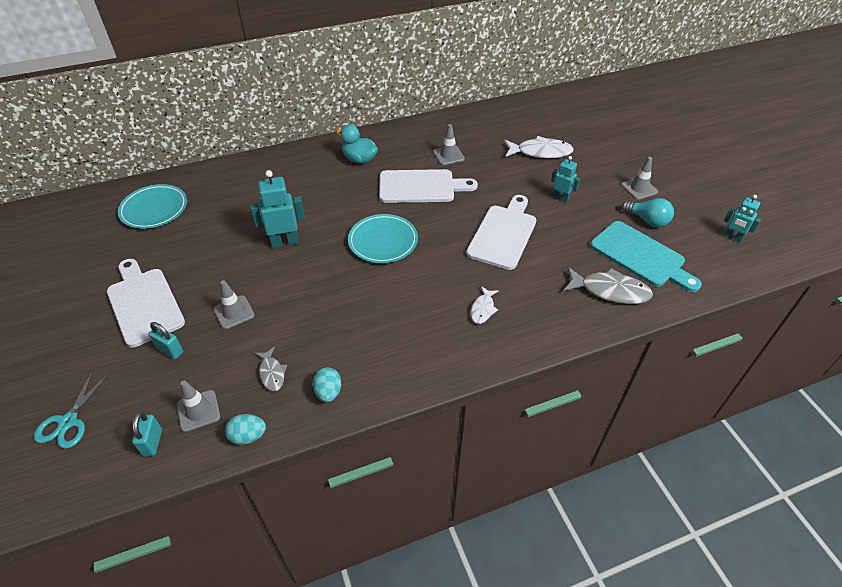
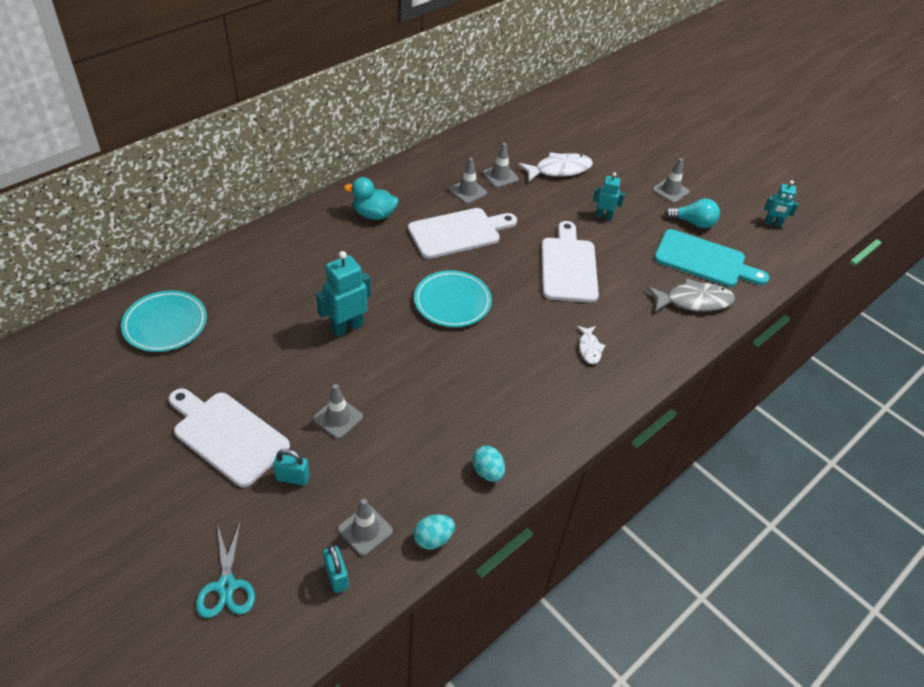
camera: 25 degrees left, 0 degrees up
(272, 373) = (419, 470): grey fish -> none
(484, 148) = (500, 176): none -> grey traffic cone

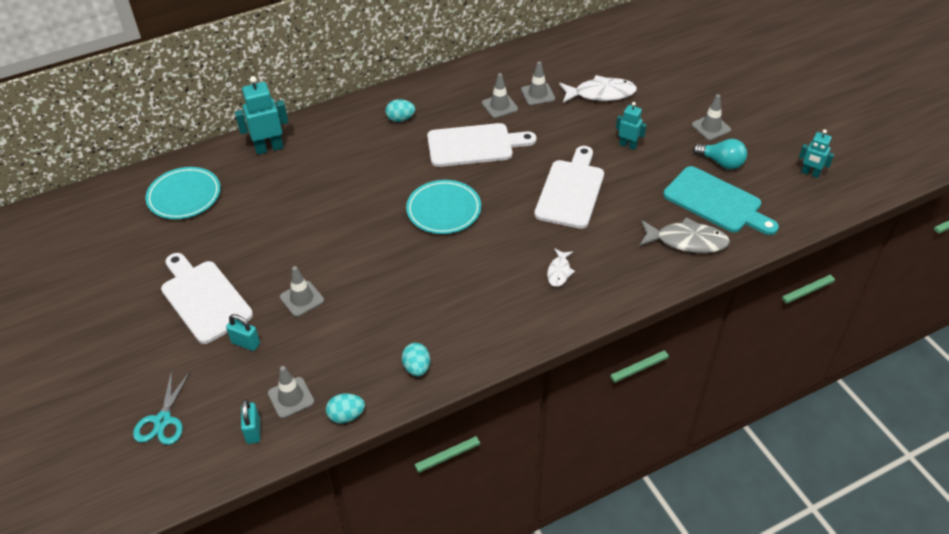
camera: 20 degrees right, 0 degrees up
(347, 327) = (338, 220): turquoise robot -> turquoise robot (269, 148)
(374, 214) = (400, 119): turquoise duck -> turquoise egg

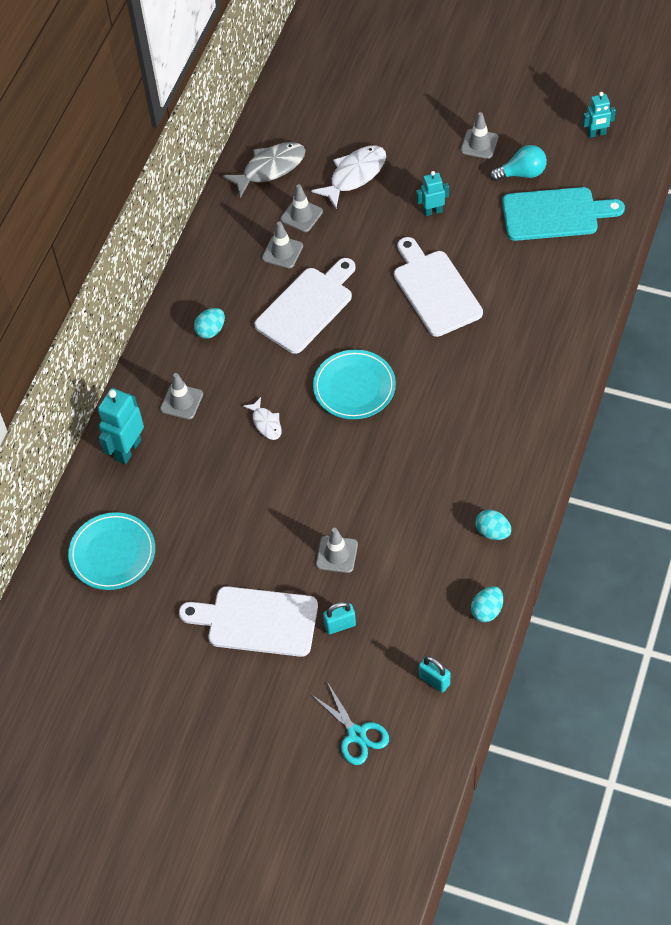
camera: 40 degrees left, 10 degrees up
(291, 397) = (429, 633): grey traffic cone -> grey traffic cone (181, 401)
(559, 272) = (506, 369): white fish -> white fish (266, 423)
(687, 241) = (569, 267): grey fish -> grey fish (270, 168)

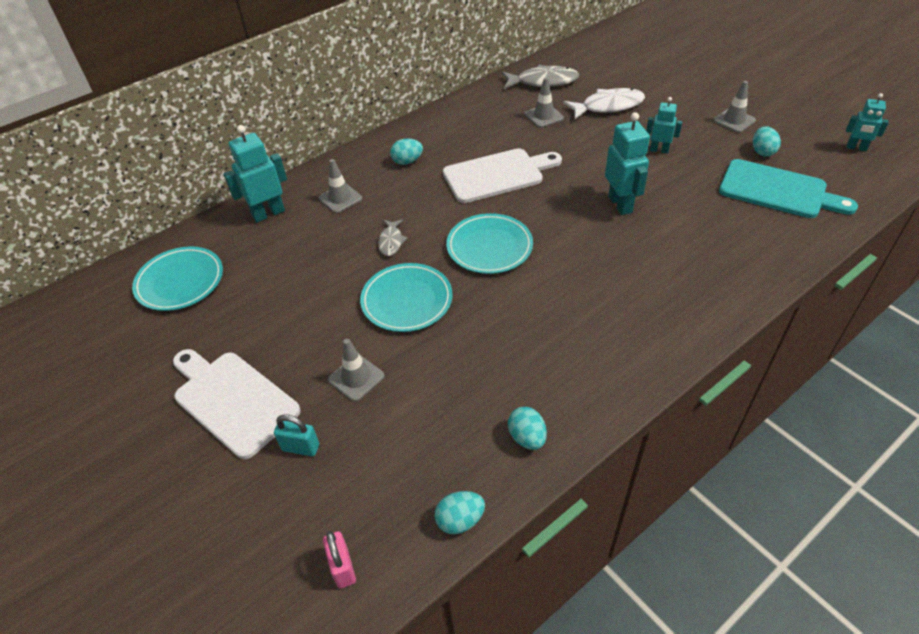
camera: 30 degrees right, 10 degrees down
(266, 423) = (391, 241): white fish -> grey fish
(282, 252) = (508, 133): grey traffic cone -> none
(324, 471) = (407, 300): none -> turquoise plate
(356, 734) = (214, 578): turquoise scissors -> none
(434, 680) = (343, 567): turquoise padlock -> pink padlock
(435, 290) = (620, 204): white cutting board -> turquoise robot
(521, 173) = (762, 152): turquoise light bulb -> turquoise egg

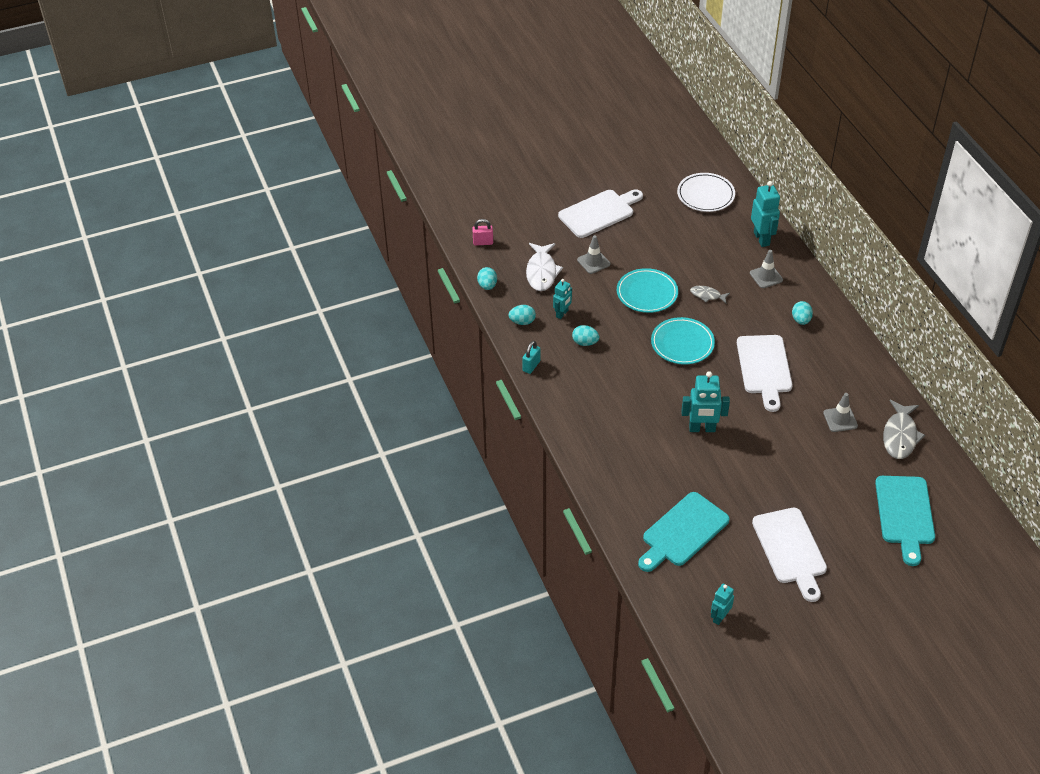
camera: 105 degrees right, 0 degrees up
(180, 282) = (705, 195): turquoise plate -> white plate
(300, 447) = (556, 235): turquoise padlock -> turquoise padlock (531, 366)
(608, 106) = (842, 468): white fish -> white fish (542, 272)
(637, 69) = (905, 514): none -> turquoise cutting board
(659, 150) = (763, 478): turquoise robot -> turquoise robot (562, 314)
(734, 120) = (790, 549): grey traffic cone -> white cutting board
(762, 152) = (737, 547): turquoise egg -> turquoise egg (585, 342)

